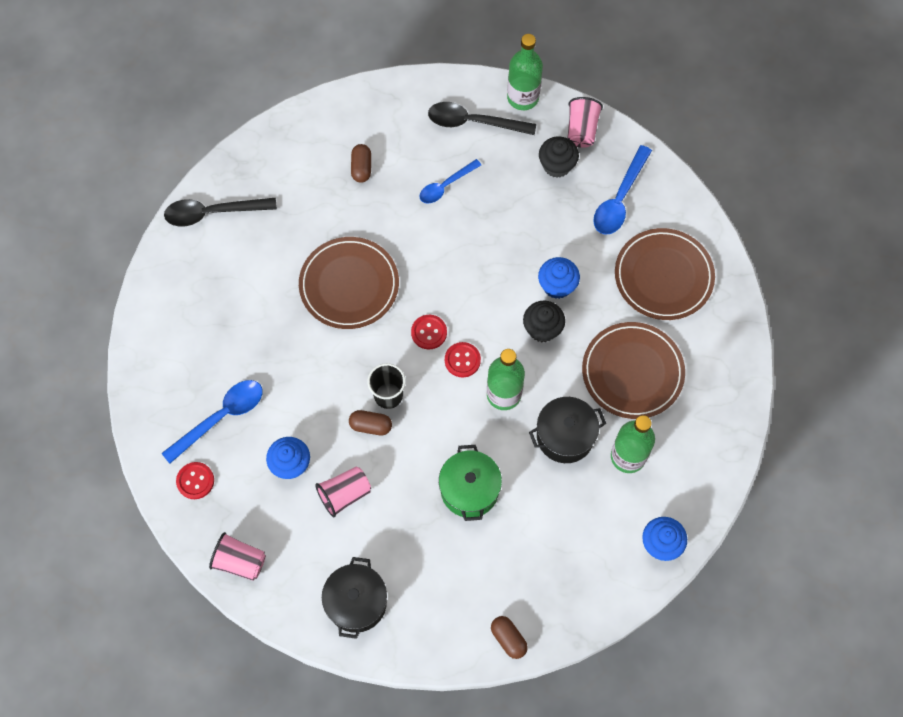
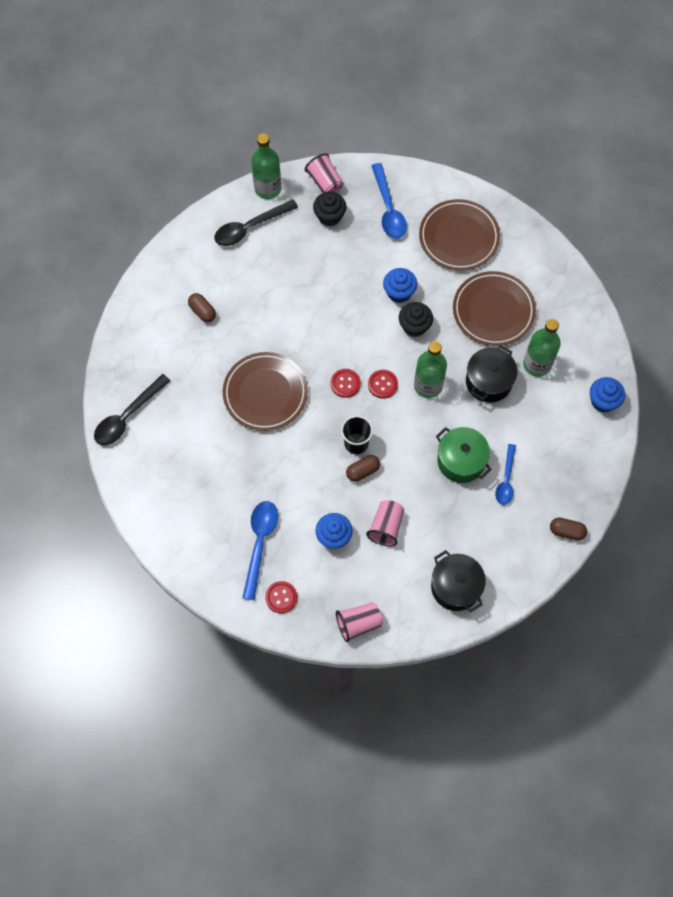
camera: 40 degrees left, 0 degrees up
(446, 186) = (269, 282): blue spoon -> blue spoon (506, 480)

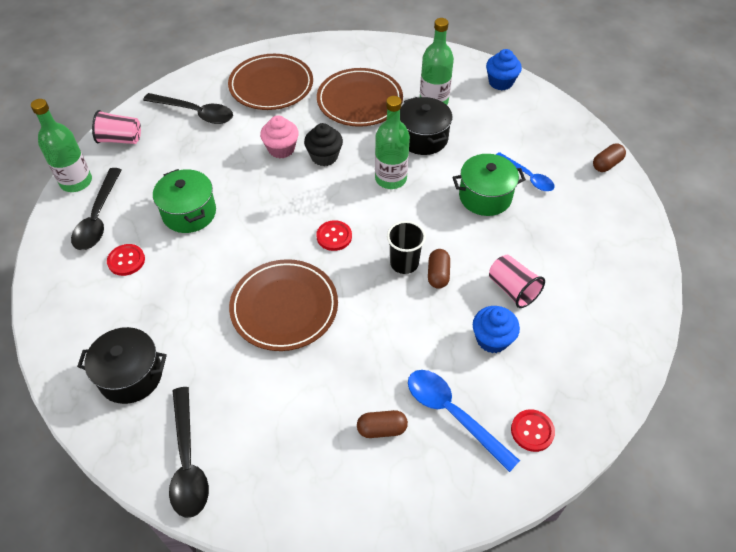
camera: 55 degrees left, 15 degrees down
(202, 311) = (141, 309): brown capsule -> brown capsule (382, 429)
(295, 278) = (189, 213): none -> green pot
(329, 216) = (156, 154): black cupcake -> none
(358, 623) = (607, 374): pink cup -> none
(382, 384) = (360, 209): red button -> red button (126, 261)
(388, 209) = (195, 113): blue spoon -> black spoon
(399, 292) = (281, 149): blue cupcake -> pink cupcake
(455, 587) = (614, 270): black pot -> black pot (131, 376)

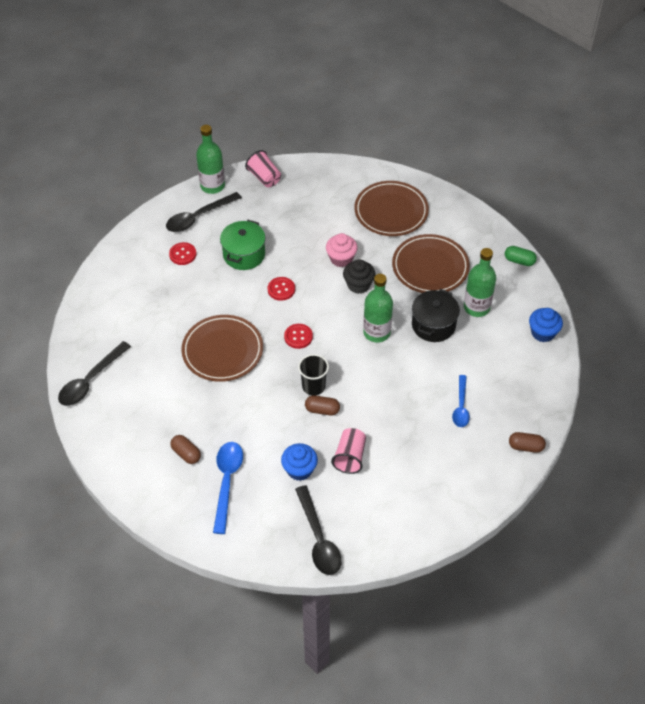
camera: 50 degrees right, 0 degrees up
(131, 376) = (115, 317): black pot -> none
(195, 113) = (324, 194): black spoon -> black spoon (318, 538)
(414, 49) = (519, 261): none -> green capsule
(438, 274) = (322, 410): brown capsule -> brown capsule turned 45 degrees clockwise
(485, 196) = (416, 393): green pot -> none
(532, 431) = (252, 529): red button -> red button (281, 289)

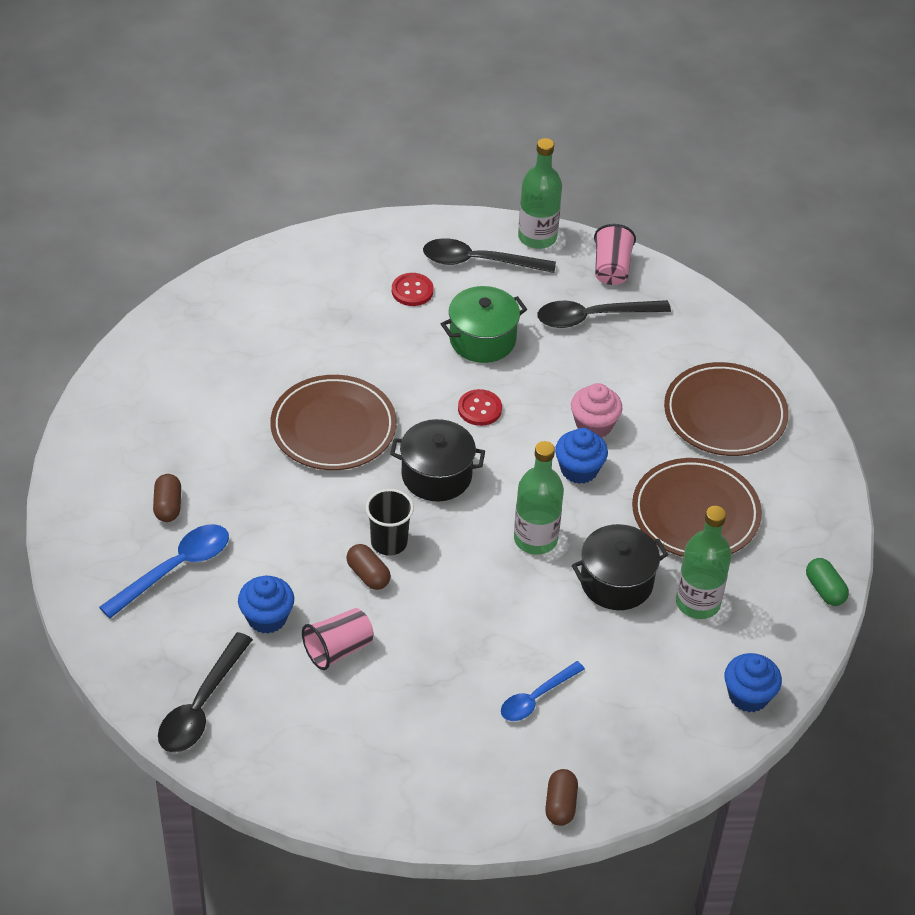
camera: 40 degrees right, 5 degrees down
(91, 380) = (159, 355): black spoon -> black spoon (593, 317)
(298, 337) = (436, 475): red button -> black pot
(358, 285) = (579, 470): black cupcake -> blue cupcake
(525, 446) = (560, 805): brown capsule -> brown capsule turned 45 degrees clockwise

